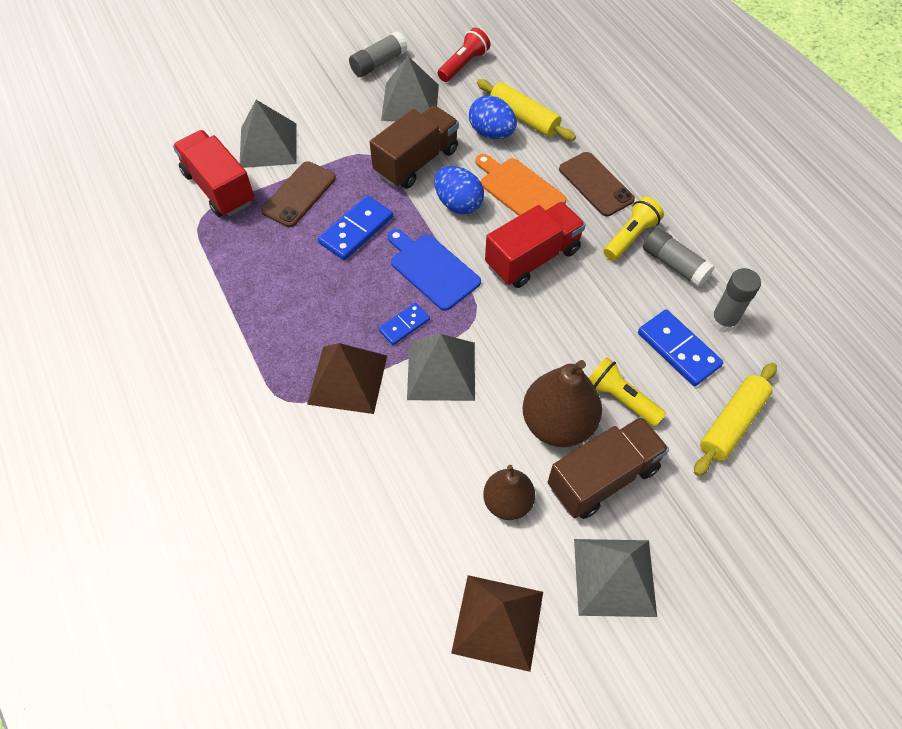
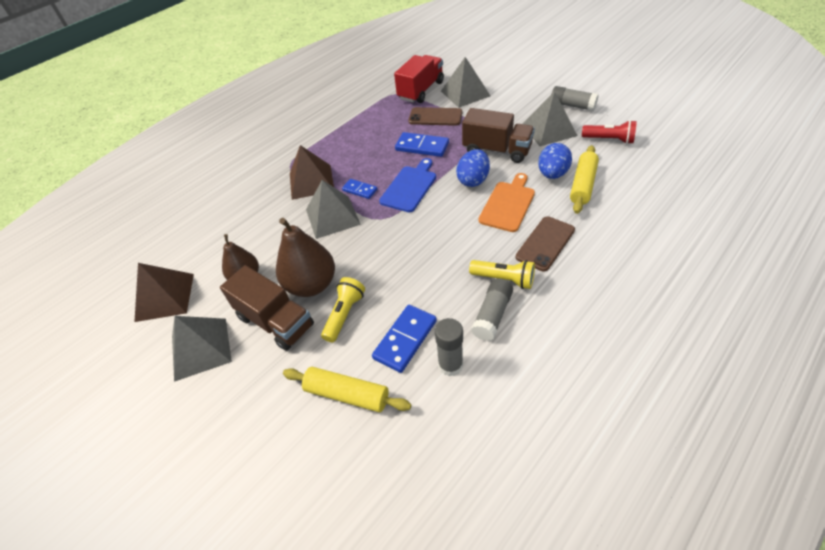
camera: 75 degrees right, 10 degrees down
(532, 258) = (448, 230): red truck -> none

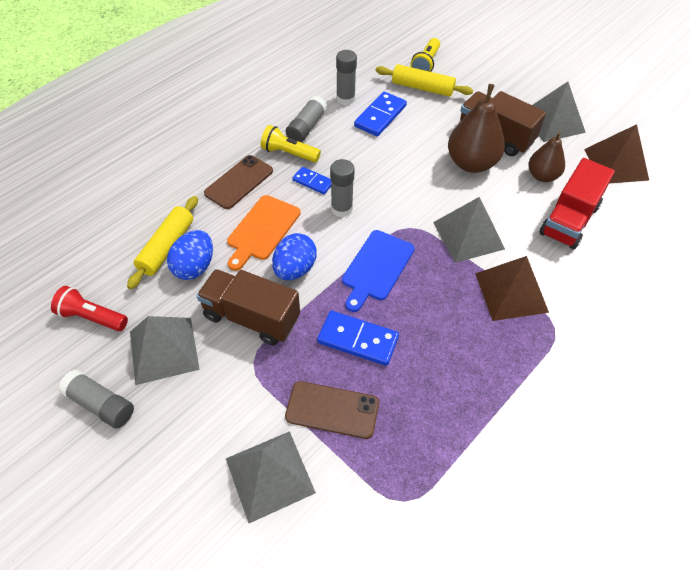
camera: 175 degrees right, 5 degrees up
(344, 314) = (434, 137): yellow flashlight -> yellow flashlight (426, 64)
(359, 190) = (441, 270): blue domino -> blue domino (313, 182)
(421, 90) = (354, 501): red truck -> red truck (569, 220)
(441, 228) = (341, 209): none -> grey glue stick

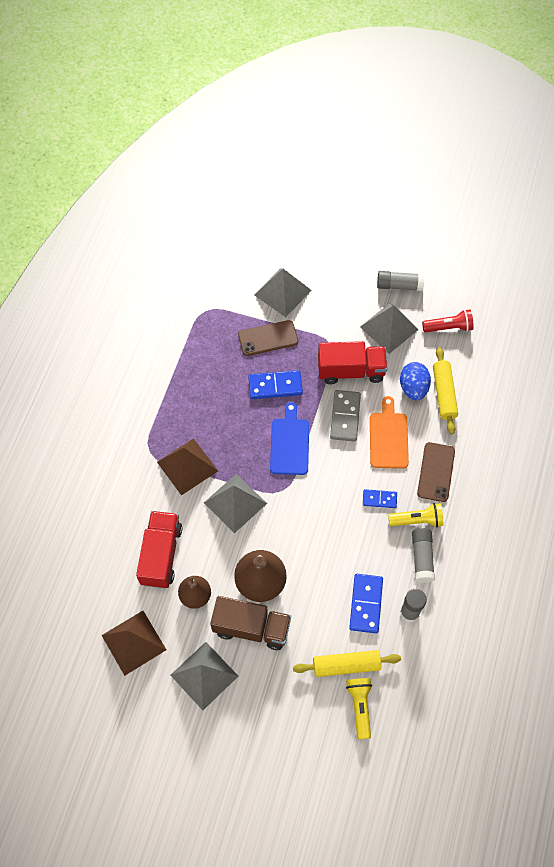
camera: 155 degrees right, 10 degrees up
(251, 317) = (351, 371): brown truck -> red truck
(295, 269) = (345, 417): blue egg -> grey domino
(341, 209) = (342, 483): grey glue stick -> none

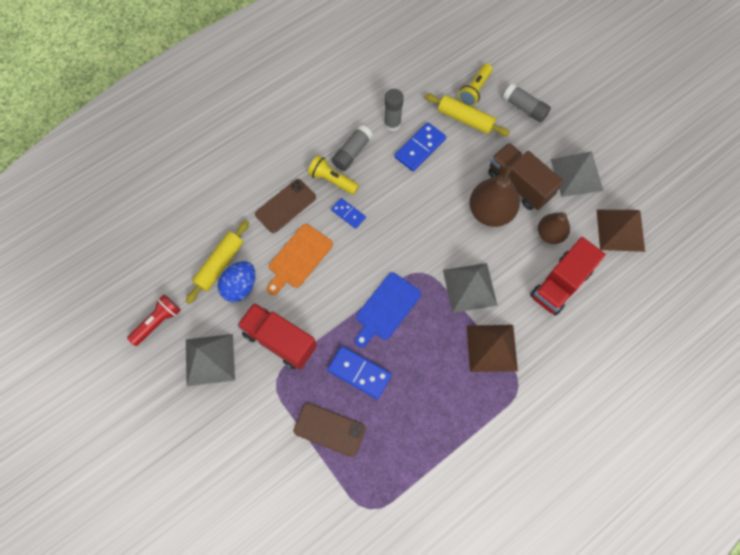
camera: 145 degrees left, 5 degrees up
(283, 292) = (276, 474): grey pyramid -> none
(345, 417) = (320, 300): grey domino -> none
(399, 285) = (160, 398): grey glue stick -> grey glue stick (524, 108)
(448, 327) = (158, 322): red flashlight -> red flashlight turned 105 degrees clockwise

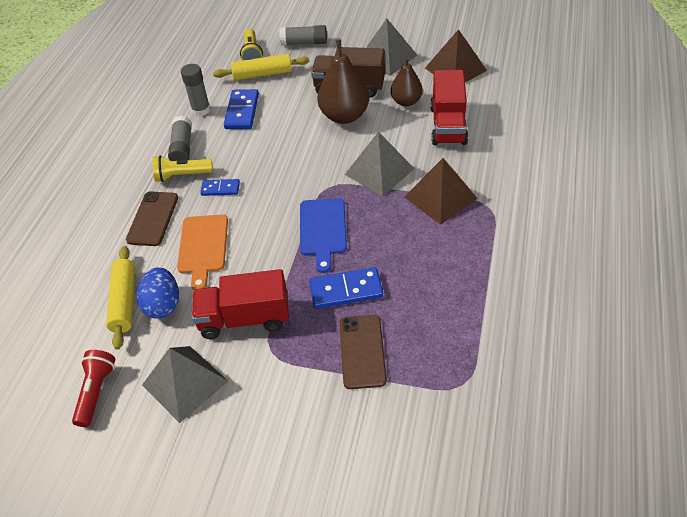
camera: 35 degrees left, 20 degrees down
(329, 429) = (362, 351): brown phone -> brown phone turned 75 degrees counterclockwise

